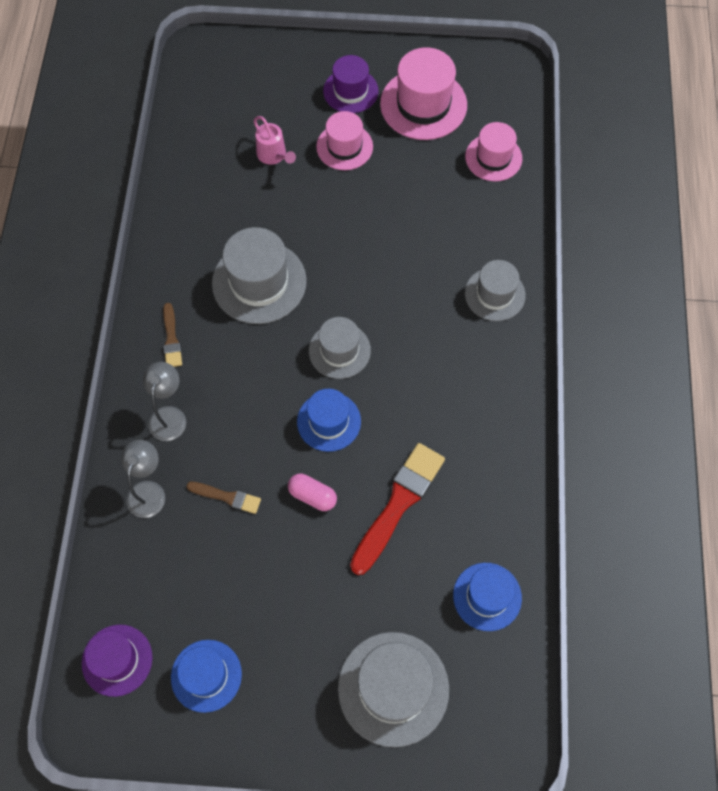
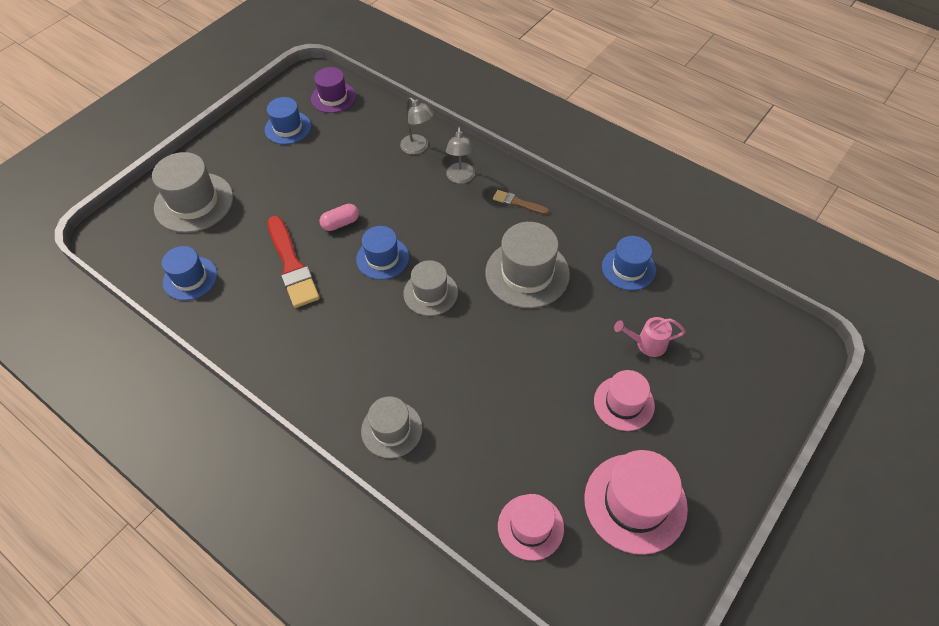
camera: 125 degrees right, 10 degrees down
(169, 415) = (460, 178): grey lamp -> grey lamp turned 45 degrees clockwise
(197, 204) = (628, 268): none -> blue hat
(227, 497) = (380, 181): brown brush -> none
(350, 91) = (689, 446): purple hat -> none

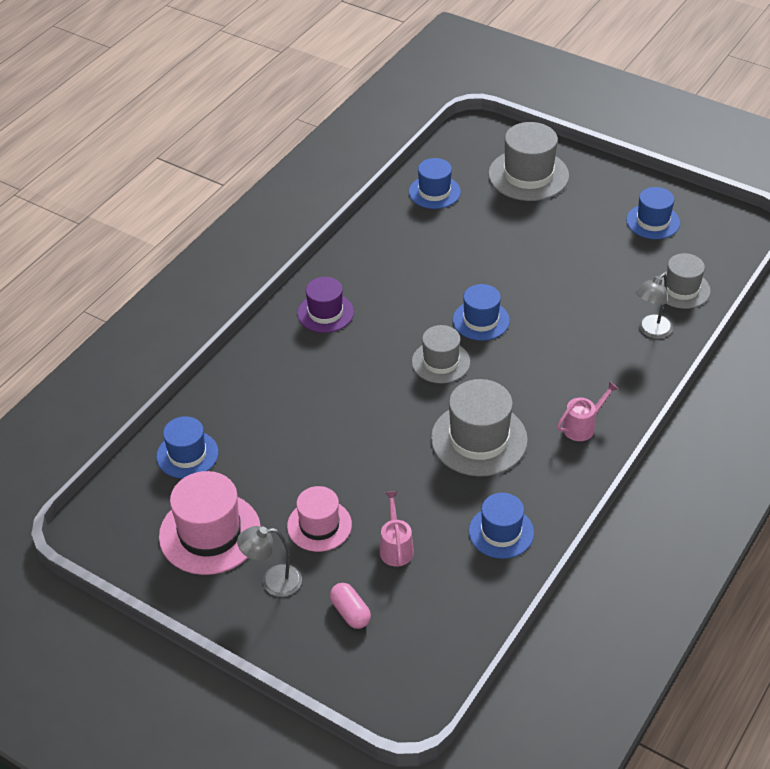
camera: 85 degrees right, 10 degrees down
(292, 265) = (460, 256): red brush -> none
(333, 97) = (714, 249): purple hat -> purple hat (325, 313)
(340, 223) = (522, 283): pink capsule -> pink capsule (350, 612)
(391, 429) = (282, 350): grey hat -> grey hat (682, 289)
(460, 178) = (611, 372): grey lamp -> grey lamp (273, 581)
(518, 203) = (583, 426): brown brush -> pink watering can
(530, 527) = (187, 454): pink hat -> blue hat

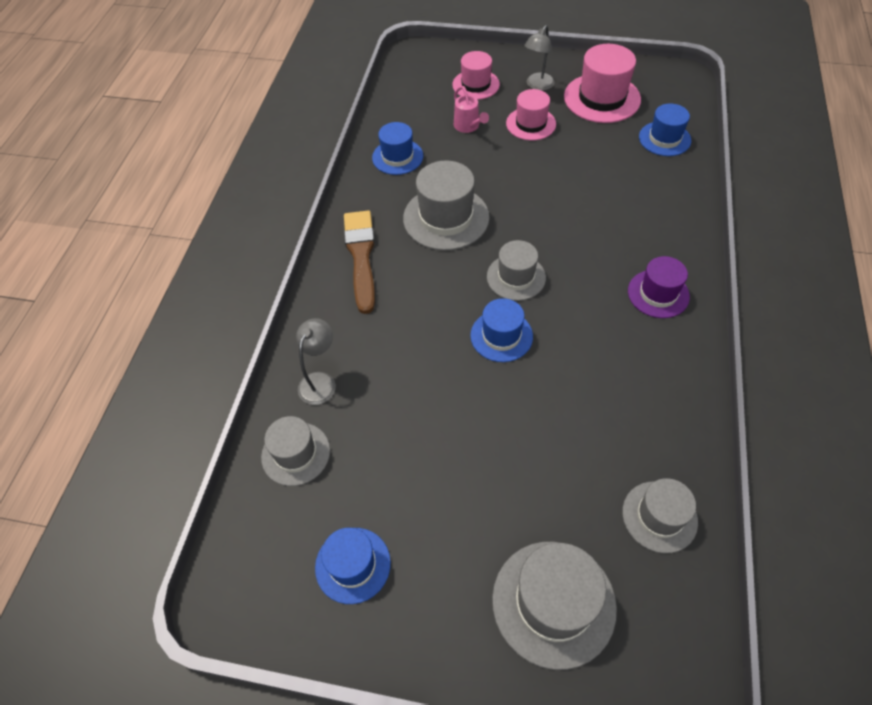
camera: 160 degrees right, 10 degrees up
(273, 581) = (537, 85): grey lamp -> grey lamp turned 150 degrees clockwise
(350, 612) = (476, 84): pink capsule -> pink hat
(434, 192) = (659, 516): blue hat -> grey hat
(583, 426) = (361, 256): pink watering can -> brown brush

